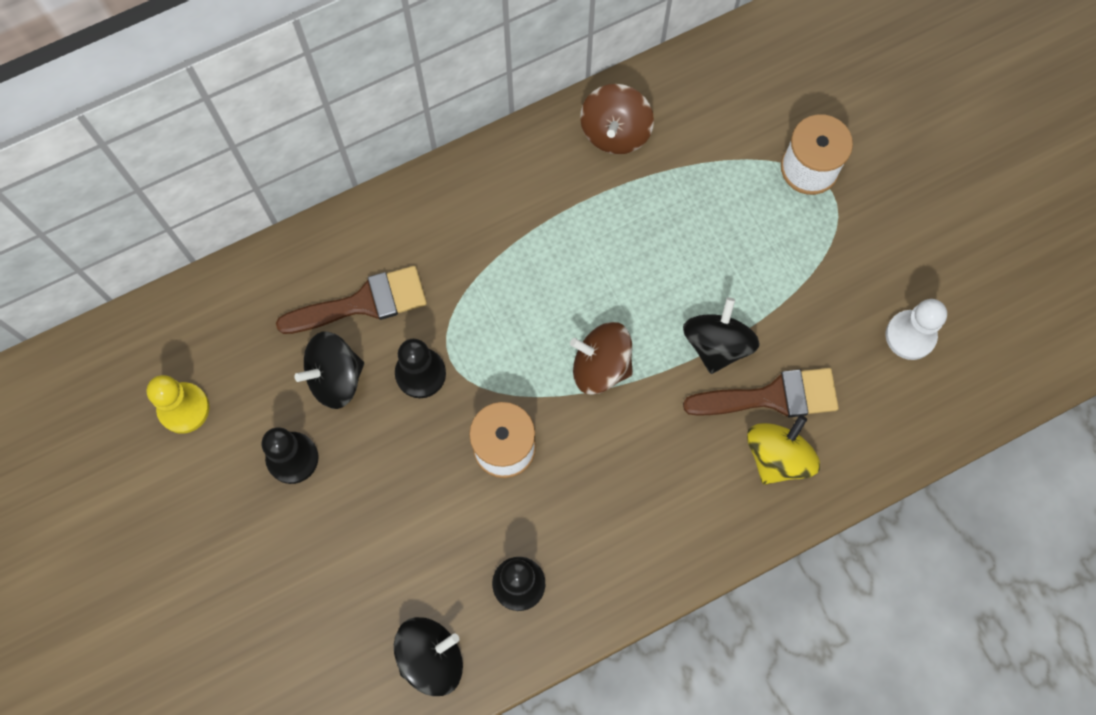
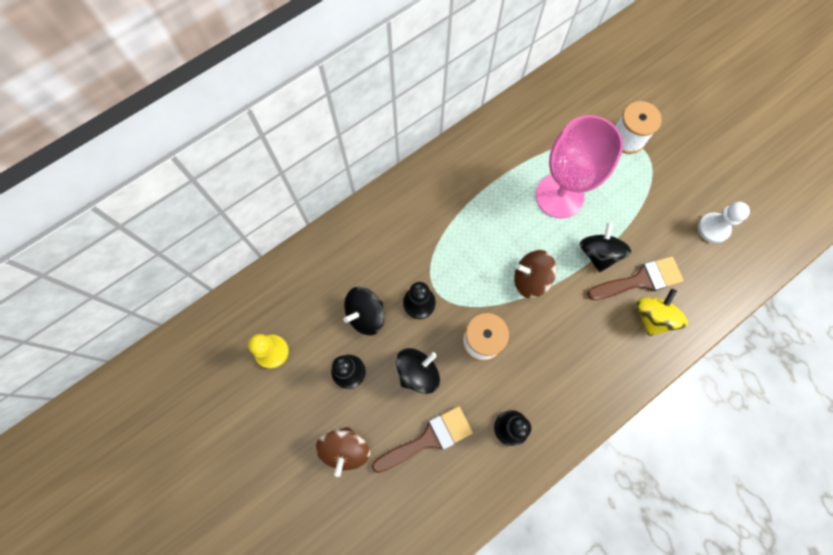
camera: 10 degrees left, 0 degrees up
(363, 303) = (373, 264): brown brush -> brown brush (428, 439)
(431, 657) = (465, 487): black spinning top -> black spinning top (418, 372)
(615, 132) = (506, 135): brown spinning top -> brown spinning top (345, 449)
(677, 243) = (559, 196): none -> pink goblet

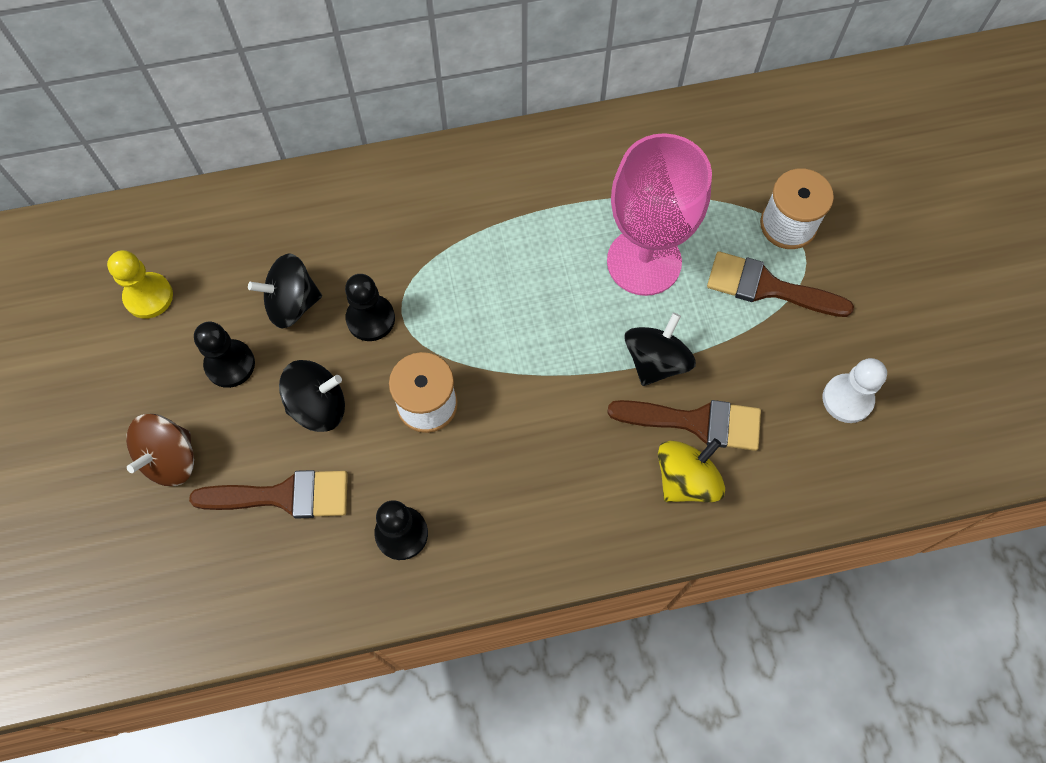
camera: 25 degrees right, 5 degrees down
(530, 279) = (540, 354): brown spinning top -> none
(636, 181) = (767, 287): none -> brown brush

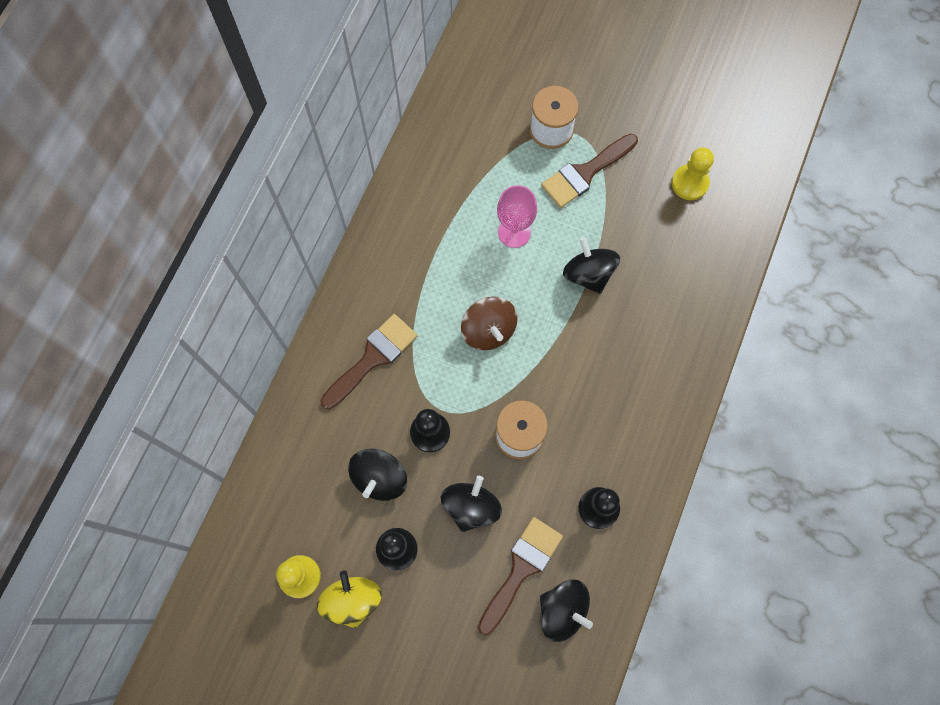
camera: 55 degrees left, 5 degrees up
(170, 459) = (441, 632): brown spinning top -> brown spinning top (488, 330)
(265, 566) = (562, 610): none -> black spinning top
(644, 262) = (514, 232): pink goblet -> pink goblet, size x0.55
(686, 479) = (678, 311): yellow spinning top -> yellow spinning top (352, 600)
(696, 422) = (645, 279): brown brush -> brown brush (372, 358)
(847, 399) = (689, 183): white pawn -> yellow pawn

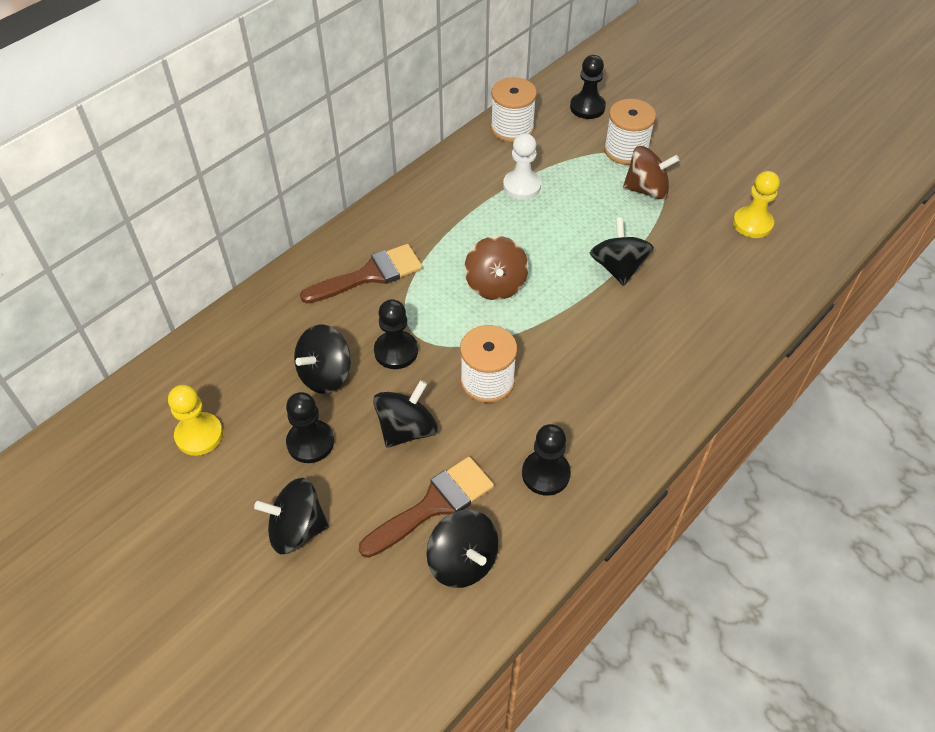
camera: 20 degrees right, 20 degrees down
(352, 600) = (240, 474): yellow spinning top -> none
(421, 632) = (297, 529): none -> black spinning top
(435, 136) = (512, 128): none -> white spool
(470, 206) = (522, 186): none -> white pawn
(497, 85) = (587, 107): none -> black pawn
(514, 232) = (556, 216): pink goblet -> none
(585, 173) = (646, 189): brown brush -> brown spinning top

